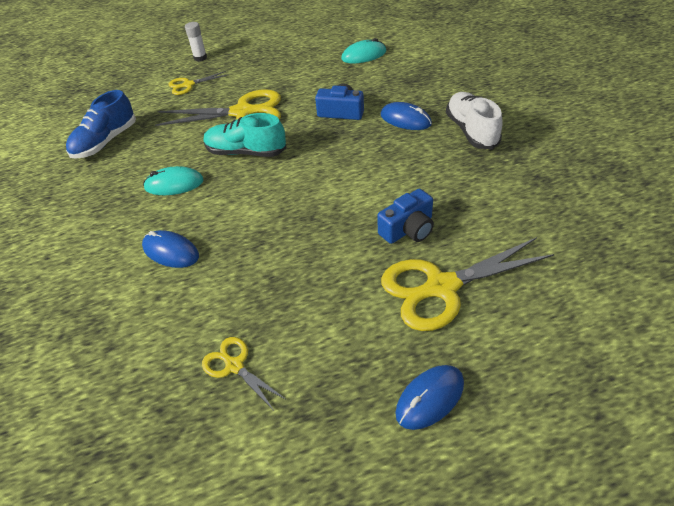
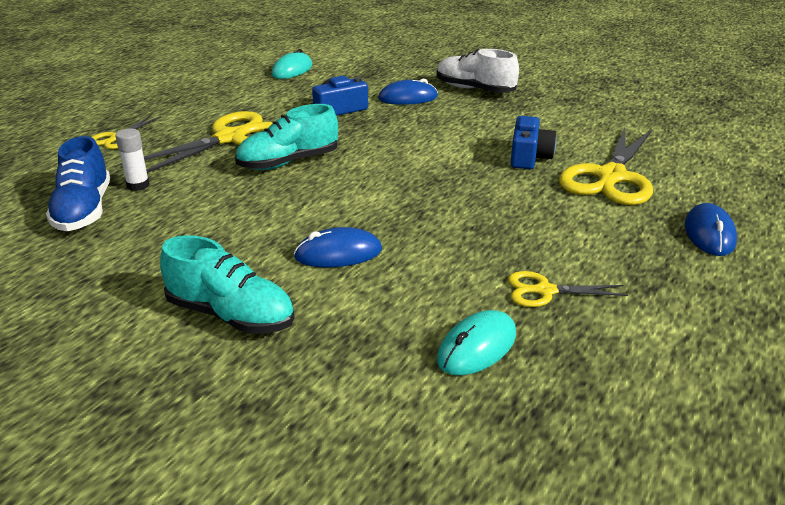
camera: 45 degrees left, 15 degrees down
(68, 266) = (231, 315): none -> turquoise shoe
(174, 184) = (247, 210): turquoise mouse -> turquoise mouse (477, 347)
(200, 58) = (94, 115): white glue stick -> white glue stick (138, 185)

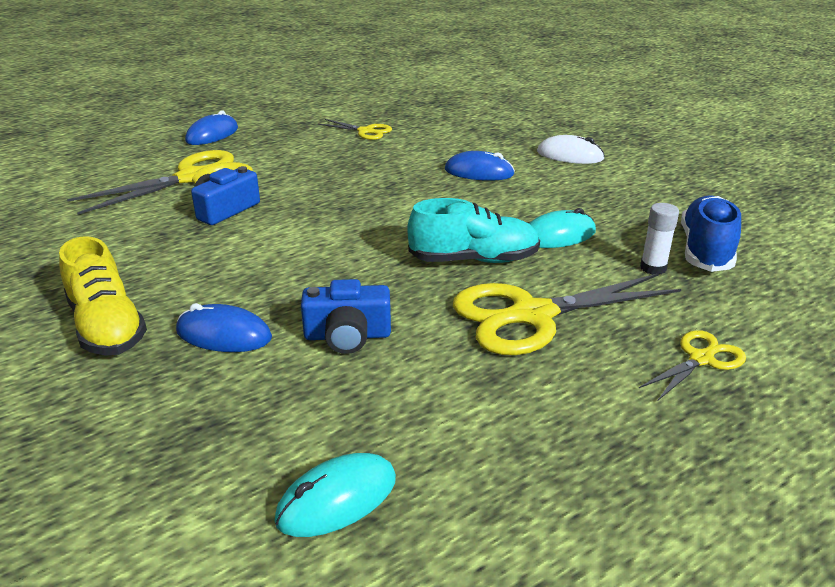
camera: 155 degrees left, 0 degrees up
(231, 315) = (570, 155): turquoise shoe -> white mouse
(474, 89) = (107, 327): white shoe -> yellow shoe
(477, 347) = (434, 121): turquoise mouse -> turquoise mouse (558, 235)

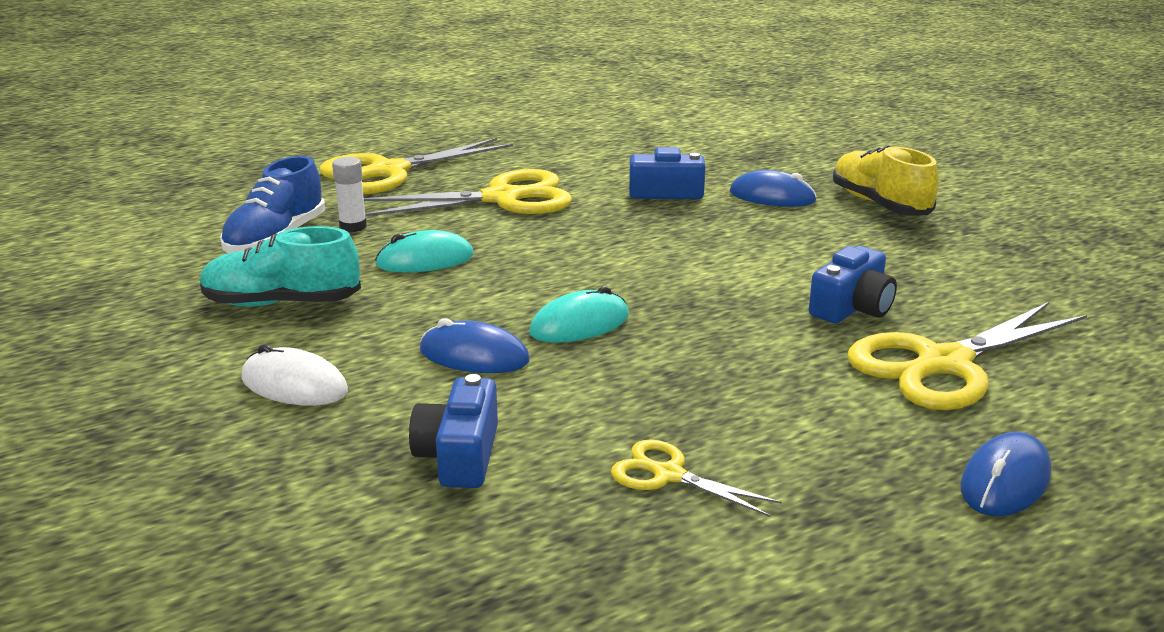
camera: 175 degrees left, 5 degrees down
(337, 499) = (663, 134): turquoise mouse -> turquoise mouse (579, 324)
(463, 134) = (459, 456): none -> blue camera
(474, 260) = (535, 240): turquoise shoe -> turquoise shoe (282, 303)
(701, 359) = (388, 172): yellow scissors -> yellow scissors, size x1.96

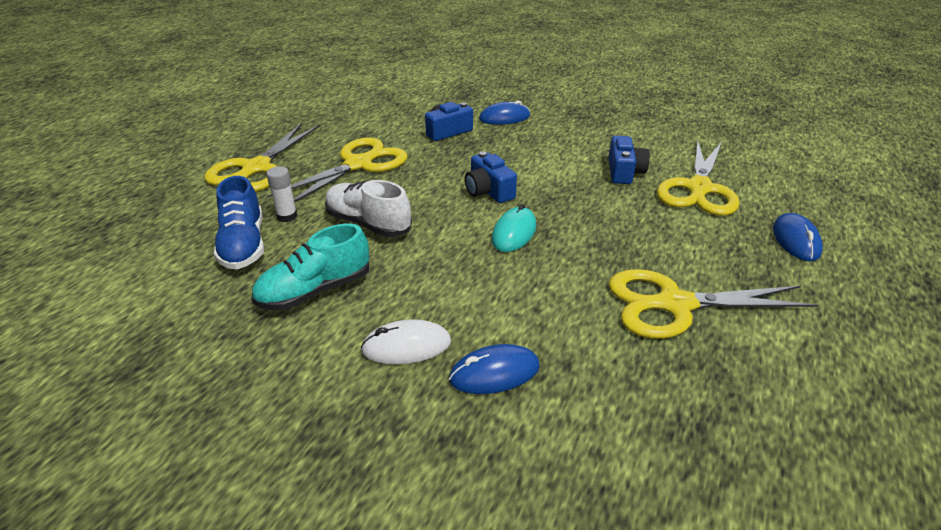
camera: 35 degrees left, 10 degrees up
(425, 260) = (368, 223): turquoise mouse -> white shoe
(459, 456) = (565, 345): blue camera -> blue camera (488, 191)
(474, 356) = (485, 277): blue mouse -> blue mouse (494, 373)
(668, 475) = (674, 304): yellow scissors -> yellow scissors, size x1.96
(879, 204) = (559, 107): yellow shoe -> none

